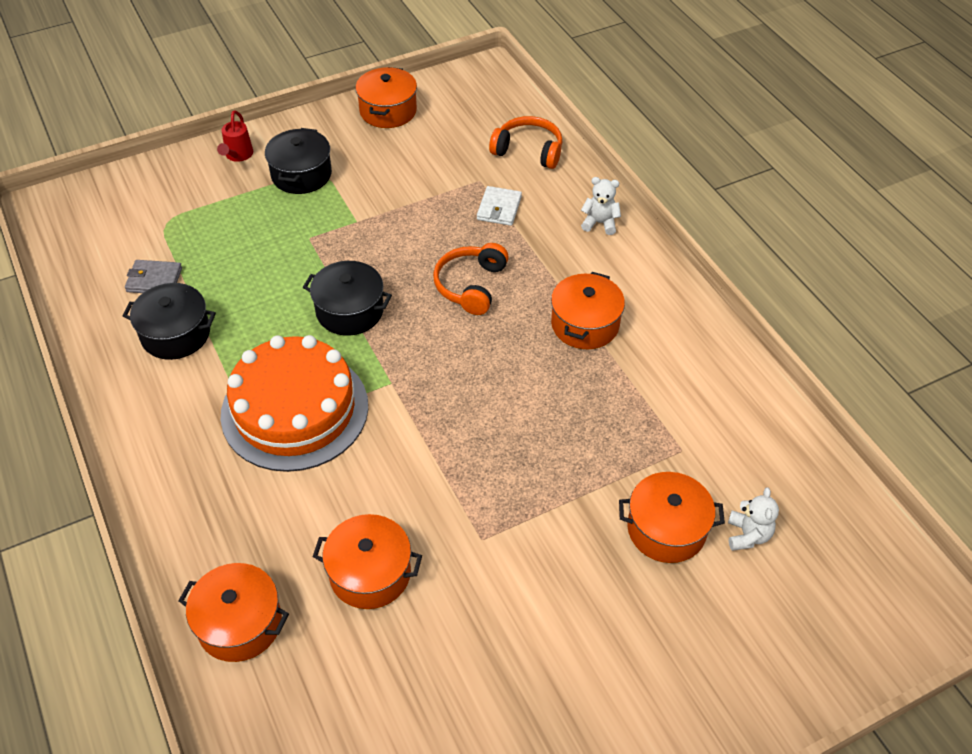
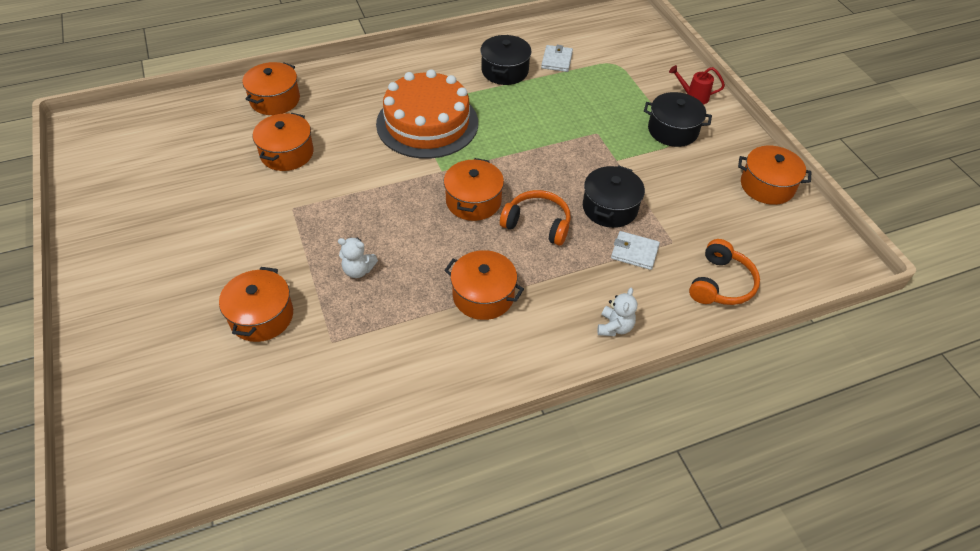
camera: 95 degrees right, 0 degrees up
(154, 280) = (557, 60): grey wallet -> white wallet
(350, 311) = (516, 152): black pot -> black pot (610, 208)
(442, 345) = (473, 201): none -> orange pot
(747, 535) = (236, 371): white teddy bear -> white teddy bear (358, 270)

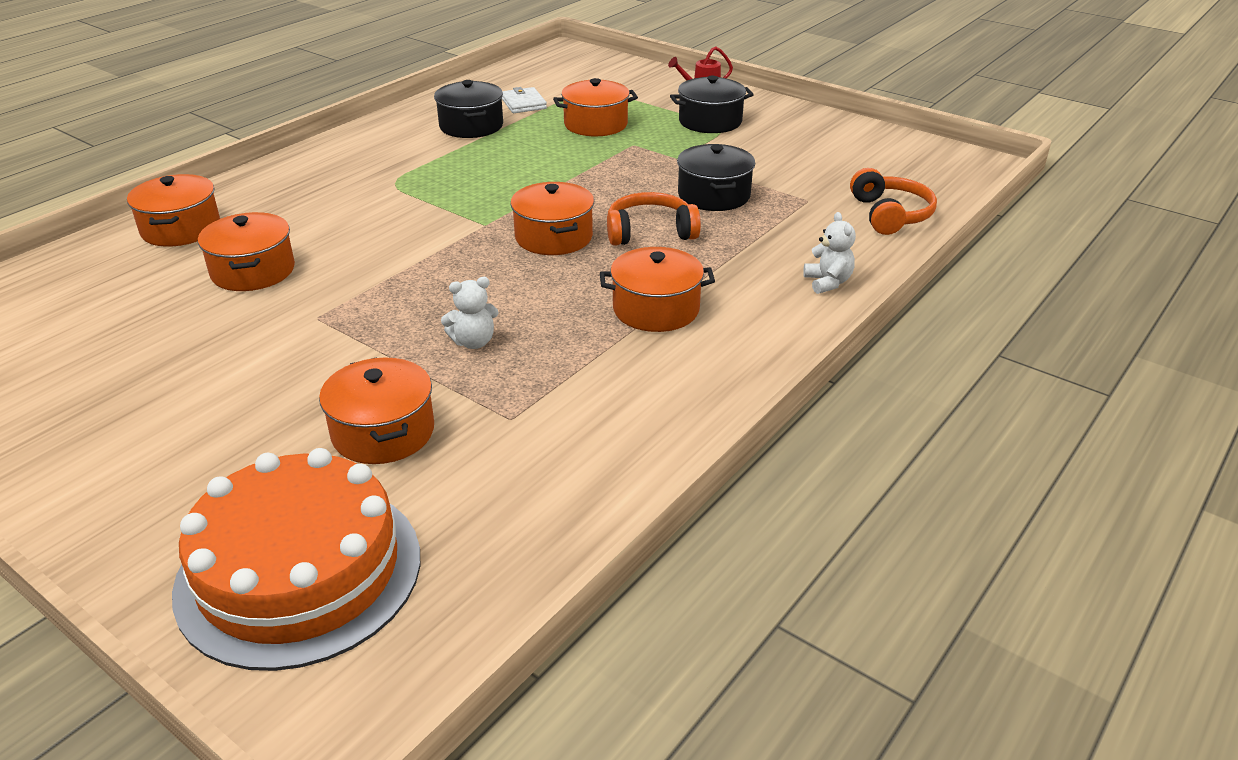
camera: 30 degrees left, 15 degrees down
(427, 123) = (422, 192): orange cake -> orange cake (299, 572)
(634, 252) = (779, 220): white wallet -> none
(767, 186) = (847, 134): orange pot -> orange pot (595, 124)

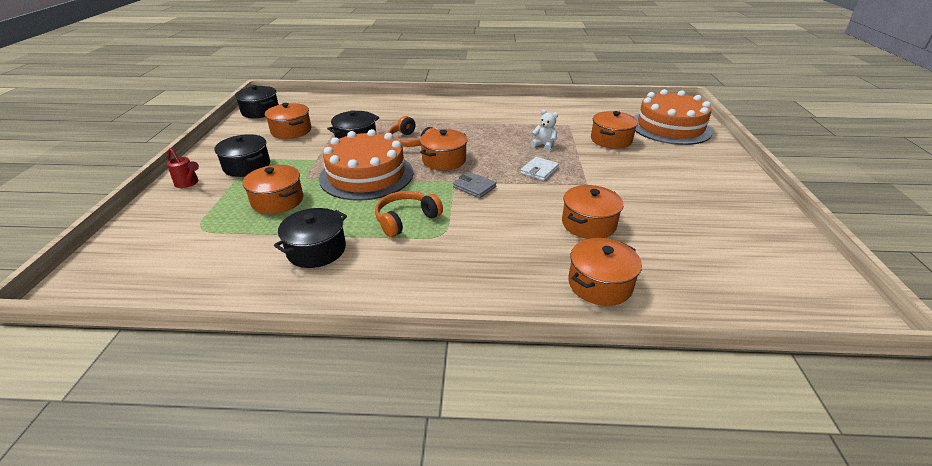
camera: 125 degrees left, 0 degrees up
(450, 232) = (474, 187): none -> grey wallet
(523, 103) = (249, 247): white wallet -> white wallet (539, 170)
(587, 178) = (366, 175): none -> orange cake
(656, 309) = (472, 123): orange pot -> orange pot (291, 131)
(828, 282) = (413, 104): white teddy bear -> none
(890, 215) = (340, 105): orange headphones -> orange headphones (406, 219)
(916, 152) = (260, 111): none -> black pot

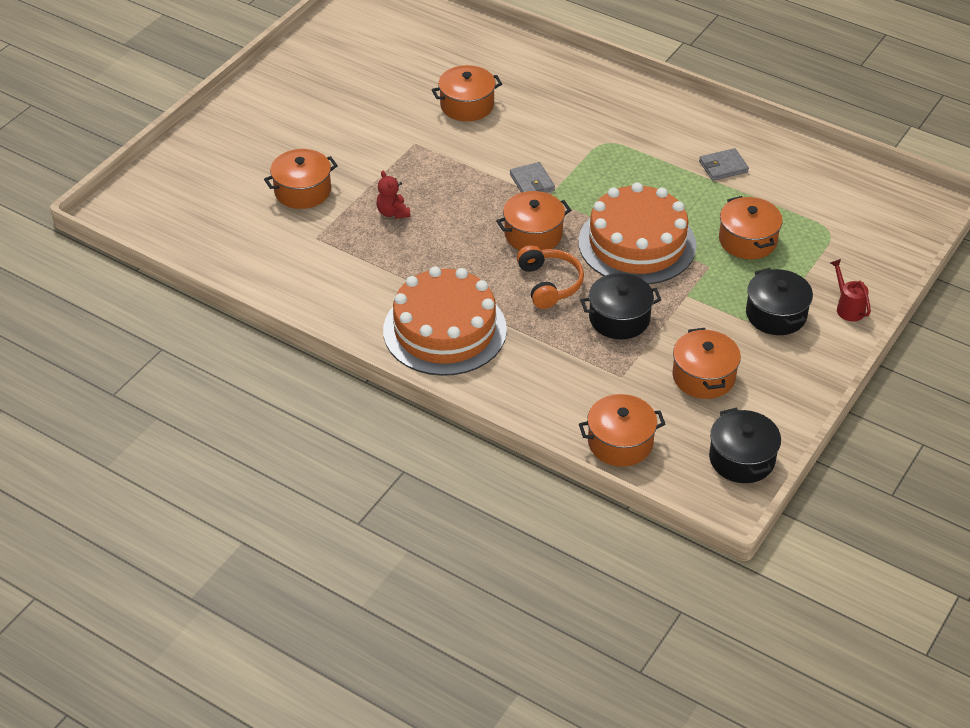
camera: 150 degrees left, 10 degrees up
(316, 250) = (723, 167): black pot -> grey wallet
(406, 219) = (627, 169): orange headphones -> none
(539, 170) = (442, 178): white wallet -> none
(544, 145) = (393, 212): white teddy bear -> red teddy bear
(599, 284) = (517, 62): orange pot -> orange pot (620, 442)
(670, 127) = (199, 183): orange cake -> orange cake (444, 330)

